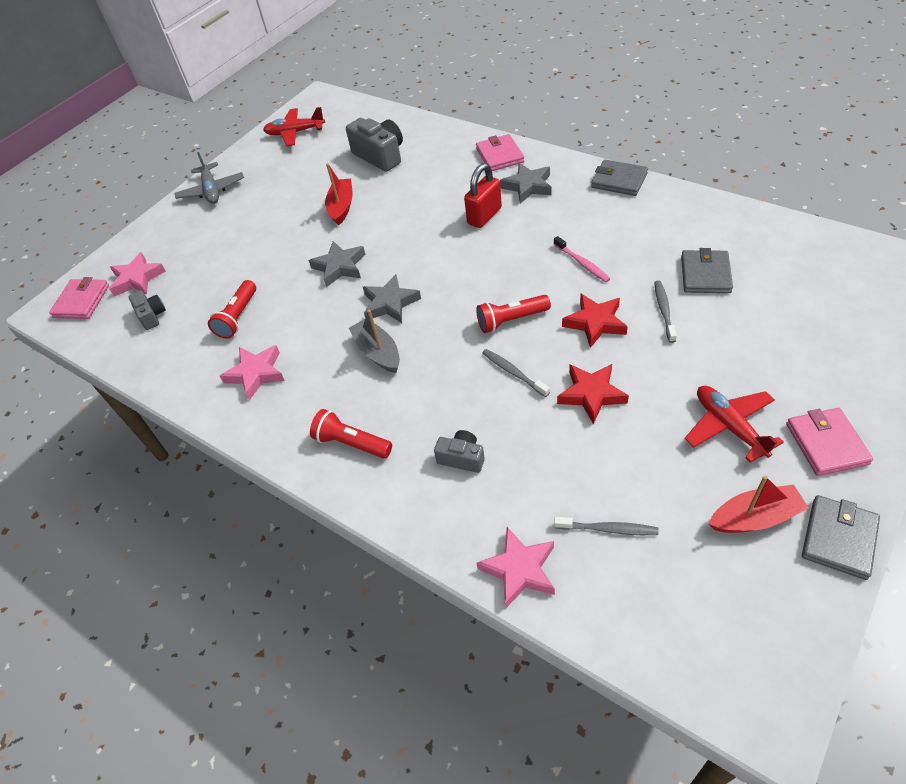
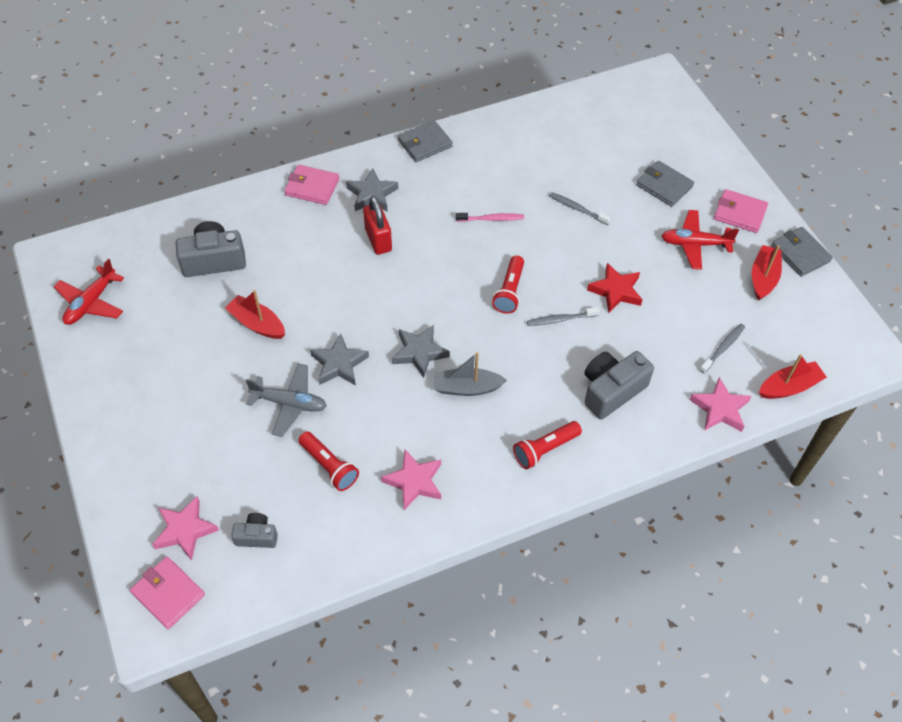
camera: 65 degrees left, 5 degrees up
(212, 190) = (107, 412): grey plane -> grey plane (289, 403)
(462, 458) = (611, 391): grey camera -> grey camera, size x1.78
(595, 323) = (555, 249): red star -> none
(614, 630) = (789, 387): none -> red boat
(705, 274) = (565, 168): grey wallet -> grey wallet (664, 186)

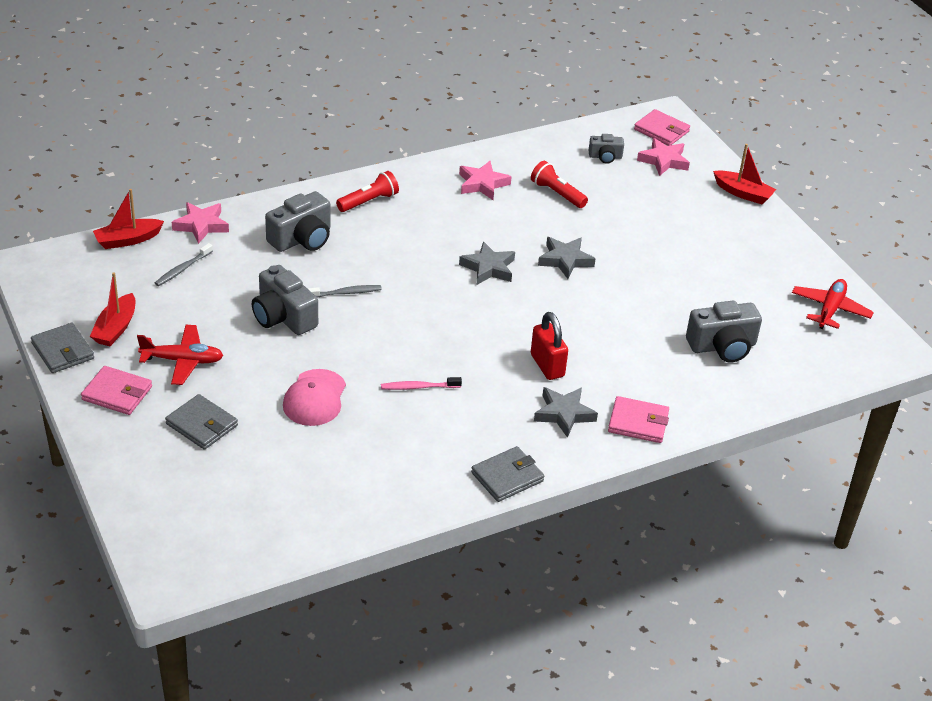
camera: 175 degrees right, 15 degrees down
(257, 324) = (655, 291): red boat -> red boat (743, 193)
(289, 403) = (604, 233): grey plane -> none
(467, 388) = (440, 242): grey boat -> none
(509, 291) = (398, 317): red flashlight -> none
(577, 209) = (315, 398): grey toothbrush -> pink cap
(616, 291) = (283, 317): red star -> grey camera

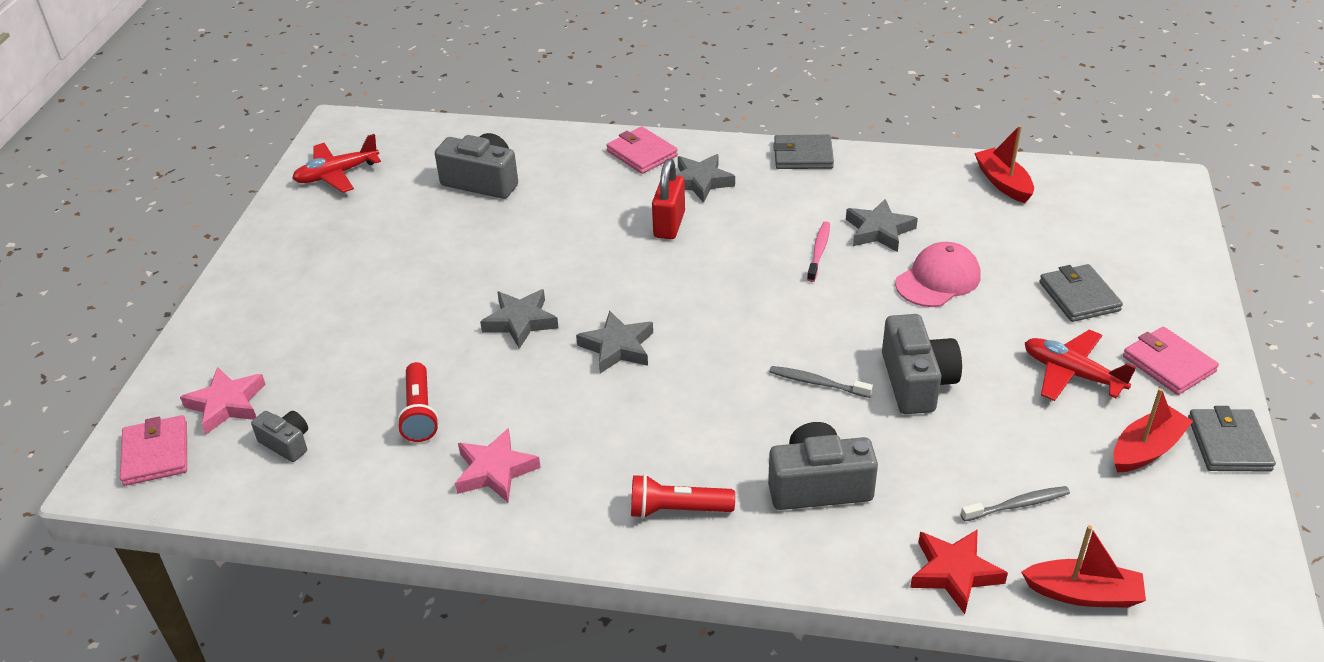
camera: 140 degrees left, 0 degrees up
(201, 225) = (954, 573): pink star -> red star
(387, 424) = (879, 231): none -> grey star
(419, 387) = (819, 251): pink toothbrush -> pink toothbrush turned 105 degrees counterclockwise
(743, 193) = (212, 320): red boat -> red boat (1003, 183)

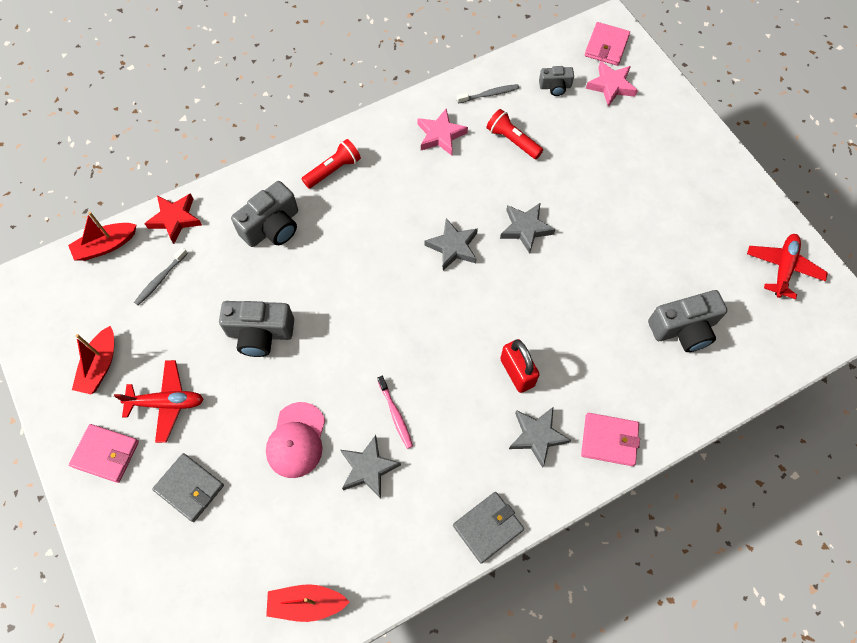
camera: 140 degrees right, 25 degrees up
(156, 454) = (606, 46): pink wallet -> pink wallet turned 75 degrees clockwise
(817, 383) = (318, 295): grey toothbrush -> grey toothbrush (489, 94)
(916, 382) = (260, 333): grey camera -> grey camera turned 45 degrees counterclockwise
(1003, 183) = (307, 603): red boat -> red boat turned 150 degrees clockwise
(1229, 444) = (51, 402): grey wallet -> none

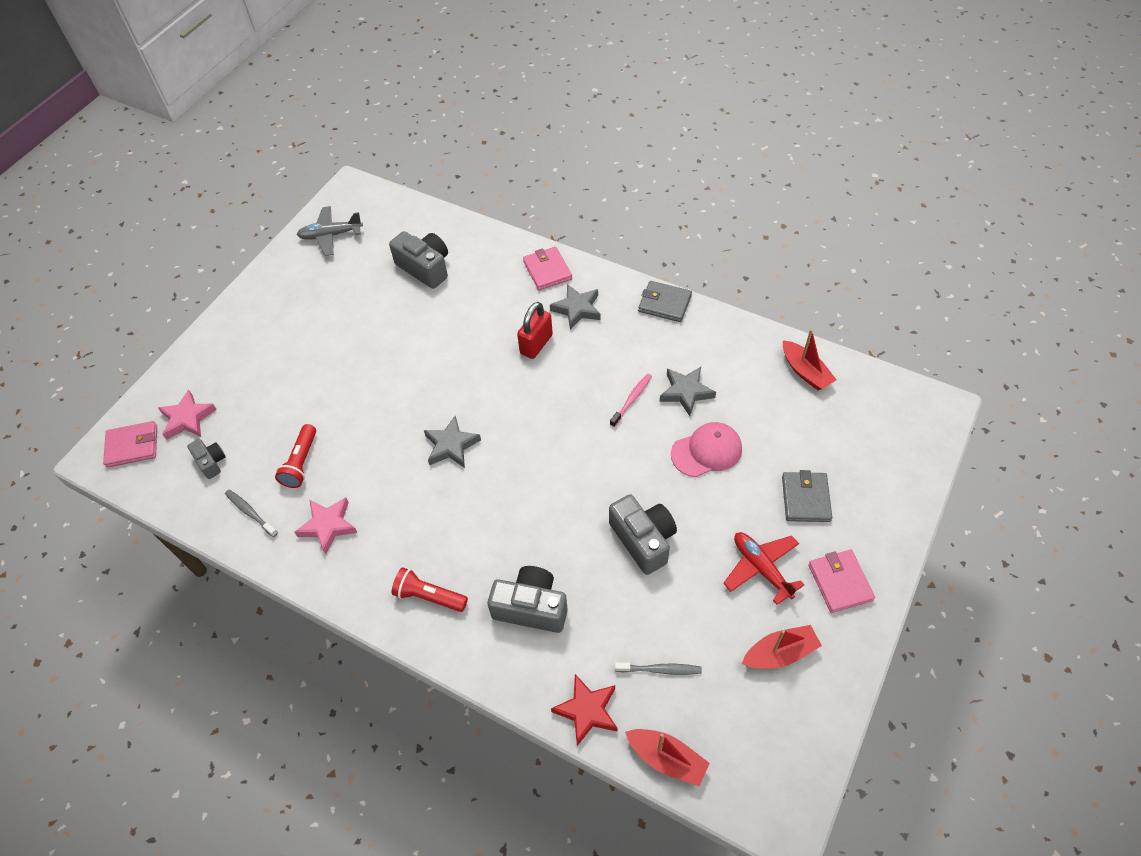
camera: 120 degrees left, 10 degrees down
(525, 228) = (397, 404): grey star -> none
(783, 268) = (330, 235): red plane -> grey plane

